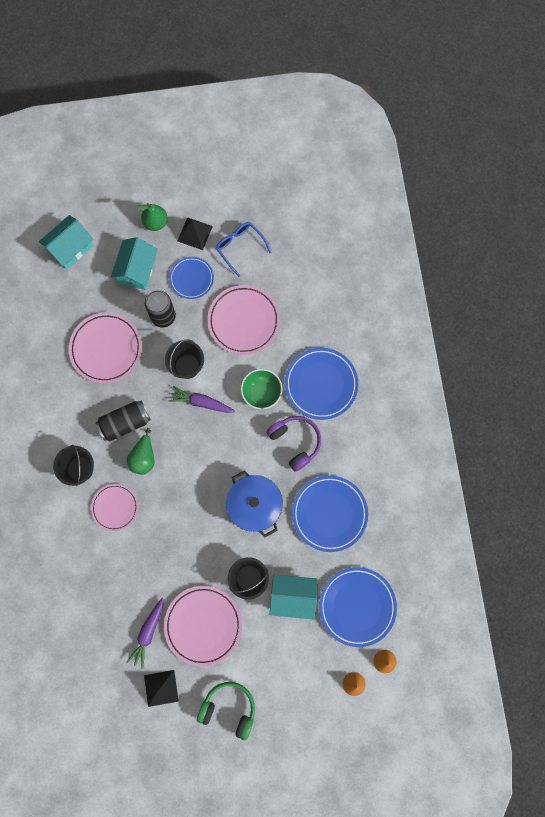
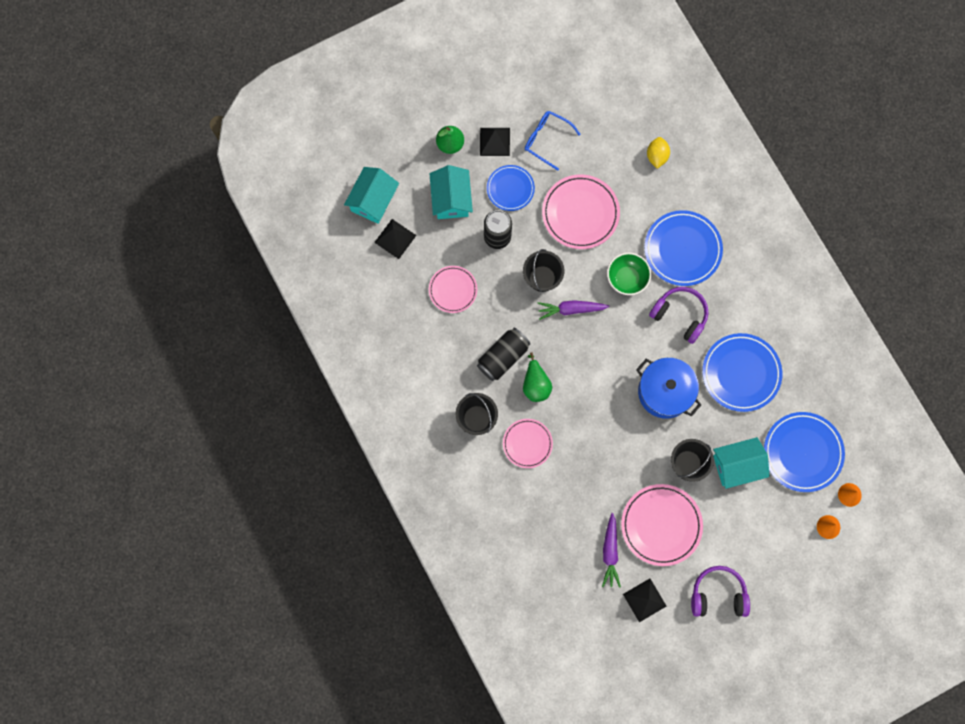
camera: 20 degrees left, 0 degrees up
(75, 287) = (395, 239): none -> black pyramid
(106, 349) = (453, 290): pink plate -> pink plate, size x0.62
(229, 708) = (718, 594): green headphones -> purple headphones
(330, 294) = (657, 156): none -> yellow lemon

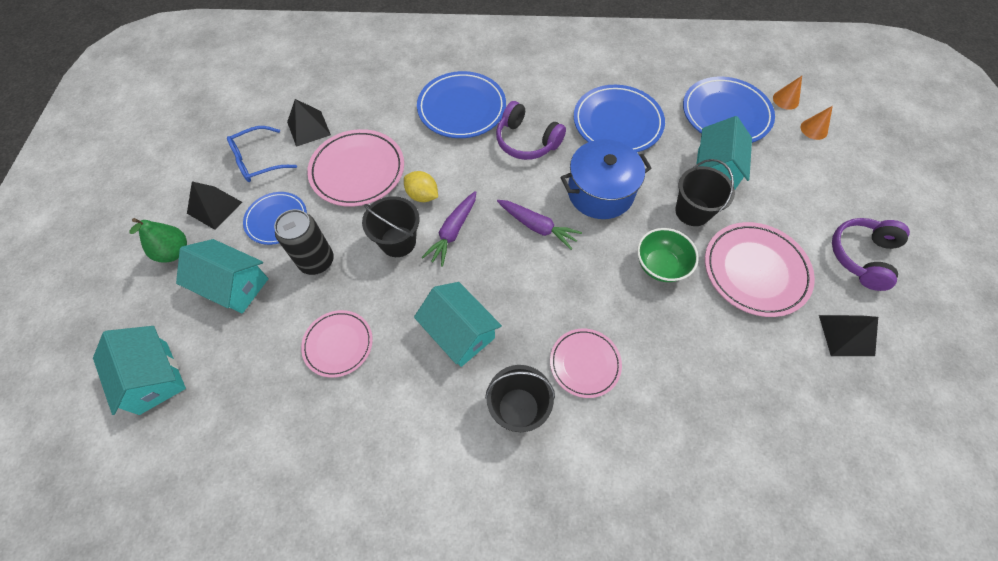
camera: 60 degrees left, 15 degrees down
(395, 239) = (222, 378): black pyramid -> black pyramid (308, 128)
(503, 357) = (459, 332): black can -> turquoise house
(535, 384) = (515, 314): green pear -> none
(610, 552) = (769, 342): purple carrot -> purple carrot (537, 227)
(627, 278) = (456, 165): green bowl -> green bowl (660, 265)
(657, 156) = (356, 84): yellow lemon -> yellow lemon (422, 195)
(680, 315) = (526, 141): purple headphones -> purple headphones turned 120 degrees counterclockwise

